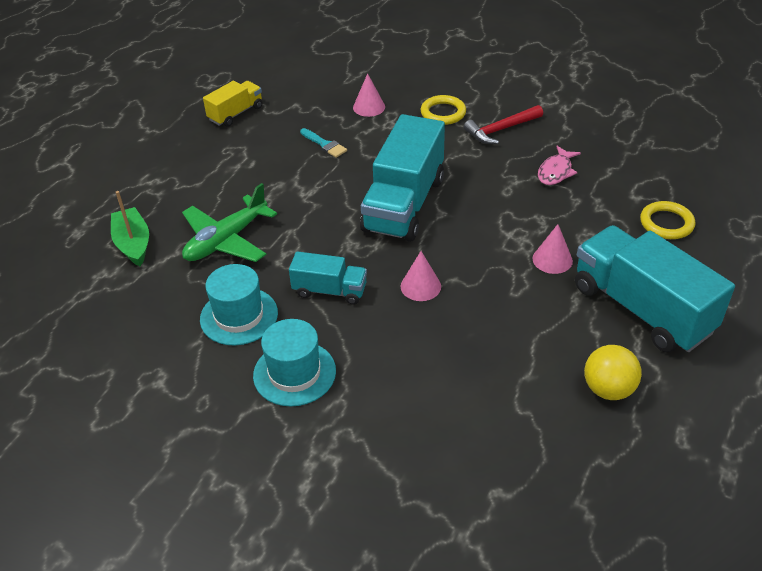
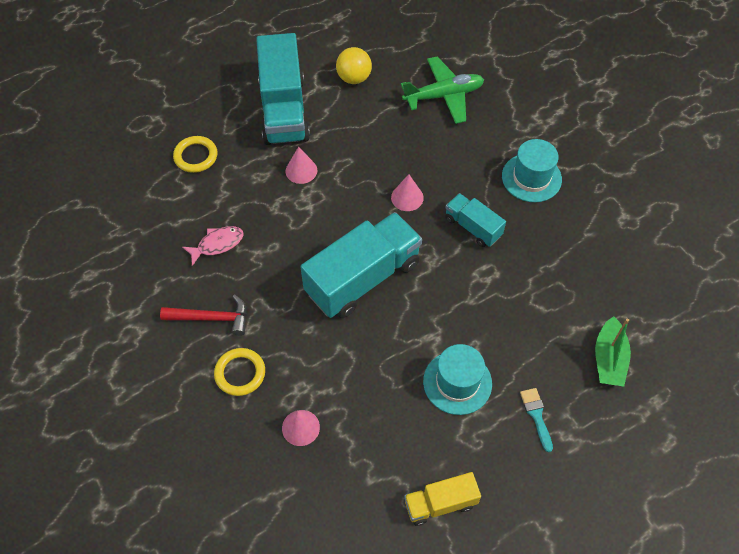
camera: 150 degrees left, 15 degrees up
(226, 240) = (527, 319): green plane -> green plane (443, 96)
(239, 316) = (549, 240): turquoise hat -> turquoise hat (457, 382)
(324, 144) = (379, 394): turquoise brush -> turquoise brush (536, 415)

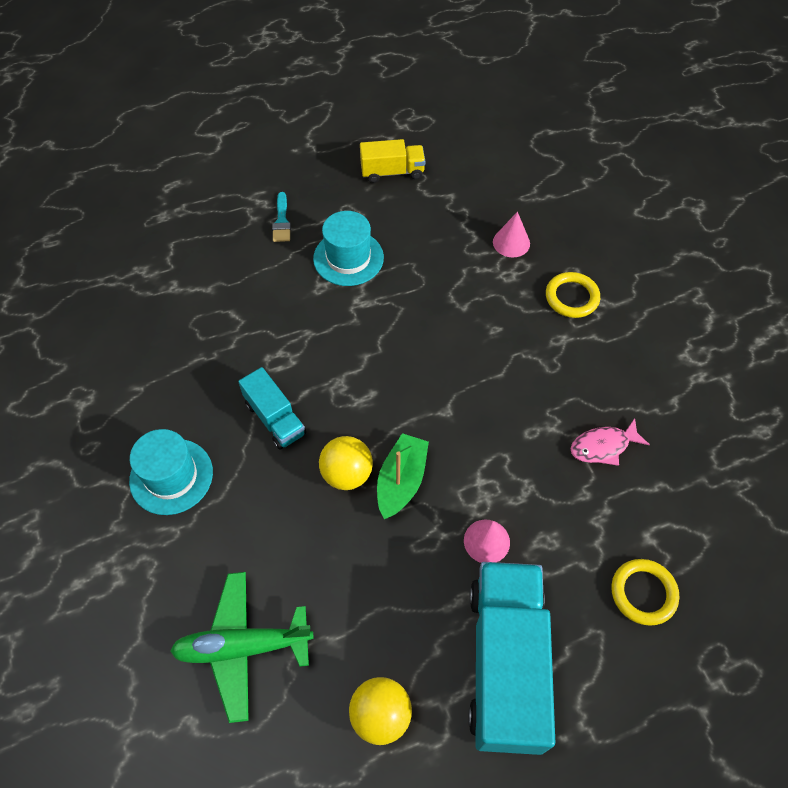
camera: 170 degrees left, 0 degrees up
(212, 318) = (605, 357): red hammer -> none
(363, 278) = (425, 376): turquoise truck -> none
(407, 197) = (347, 474): pink cone -> yellow ball
(608, 359) = (188, 256): green boat -> green boat (401, 481)

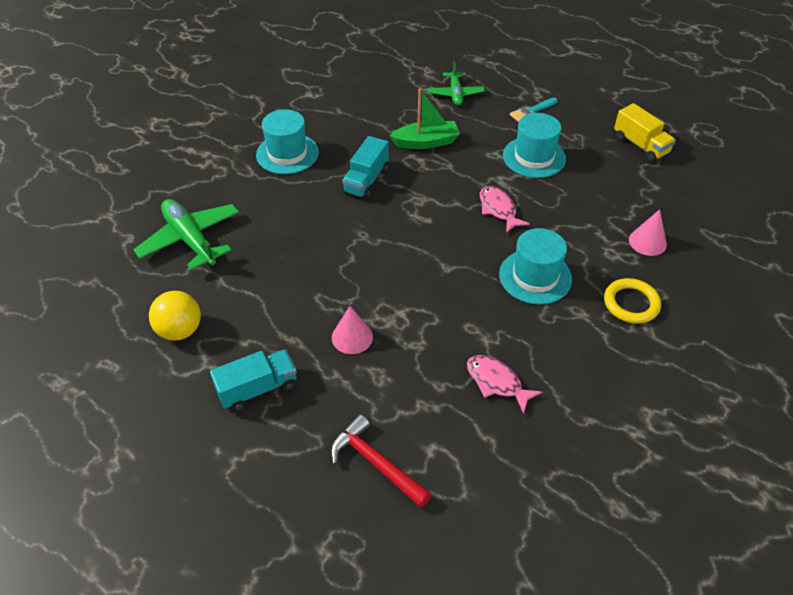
camera: 60 degrees right, 10 degrees down
(202, 267) = (455, 94): none -> green plane
(347, 474) = (351, 235): yellow ball -> none
(398, 327) = (498, 209): none -> pink fish
(401, 481) = (367, 266): green boat -> green boat (426, 142)
(501, 347) = (535, 276): none -> turquoise hat
(505, 663) = (258, 388): turquoise truck -> turquoise truck, size x0.52
(643, 593) = (375, 463): yellow ring -> red hammer

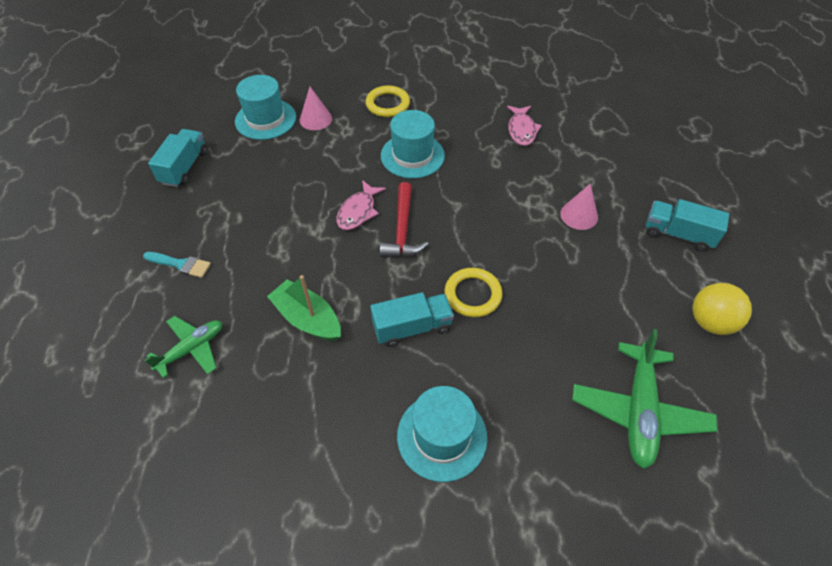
camera: 130 degrees left, 5 degrees up
(356, 222) = (472, 294): none -> yellow ring
(375, 463) = (637, 148): red hammer -> red hammer (402, 230)
(534, 157) = (262, 225): turquoise hat -> turquoise hat (265, 119)
(640, 145) = (185, 167): yellow truck -> turquoise truck

